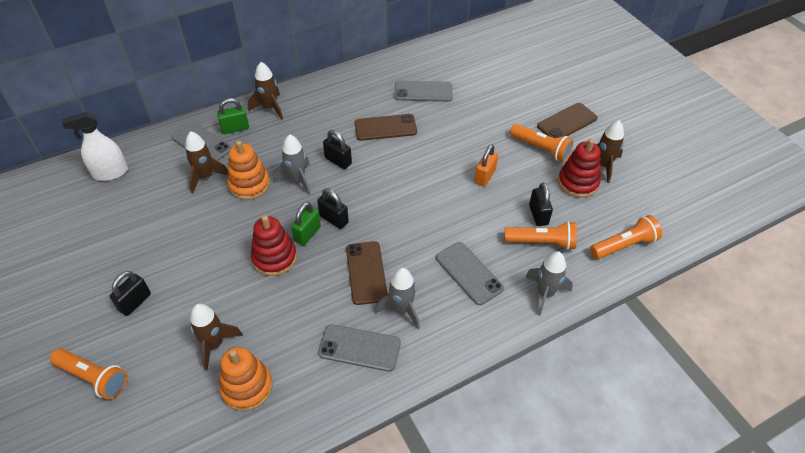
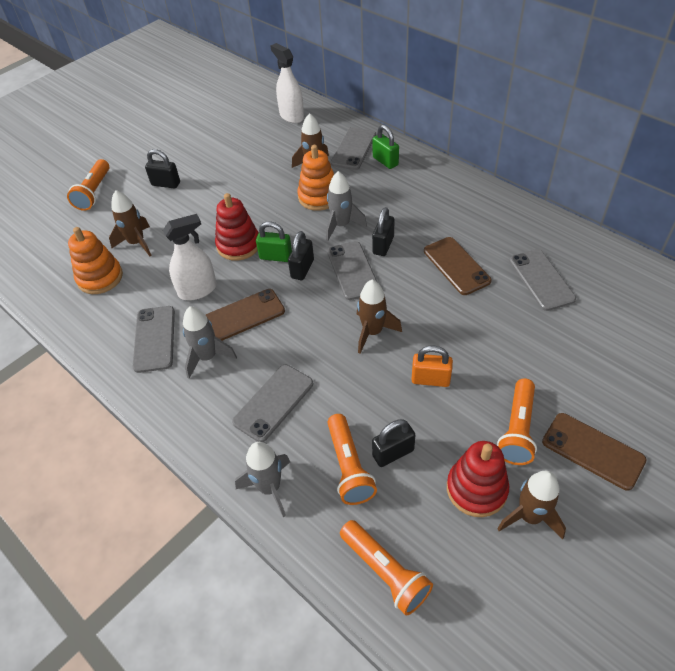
camera: 75 degrees right, 0 degrees up
(270, 108) = (428, 172): brown rocket -> brown rocket (372, 332)
(315, 302) = (198, 290): none -> white spray bottle
(355, 187) = (352, 270): none -> grey phone

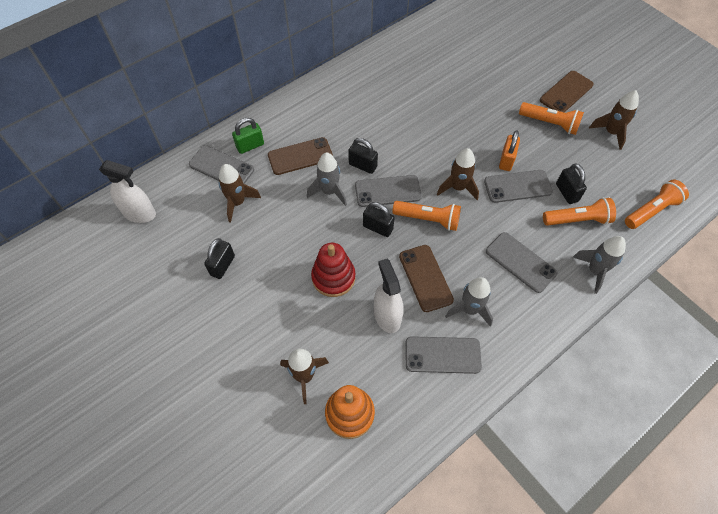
camera: 85 degrees left, 10 degrees up
(94, 192) = (198, 432): orange flashlight -> orange flashlight (428, 219)
(166, 184) = (212, 347): black padlock -> black padlock (222, 265)
(276, 256) = (357, 247): green padlock -> none
(291, 116) = (139, 213): white spray bottle -> white spray bottle turned 135 degrees counterclockwise
(319, 197) = (284, 204): orange stacking toy -> none
(456, 266) = (397, 123): brown phone -> brown phone (300, 156)
(476, 489) = (593, 153): red stacking toy -> none
(541, 279) = (422, 79): grey phone -> grey phone (517, 186)

